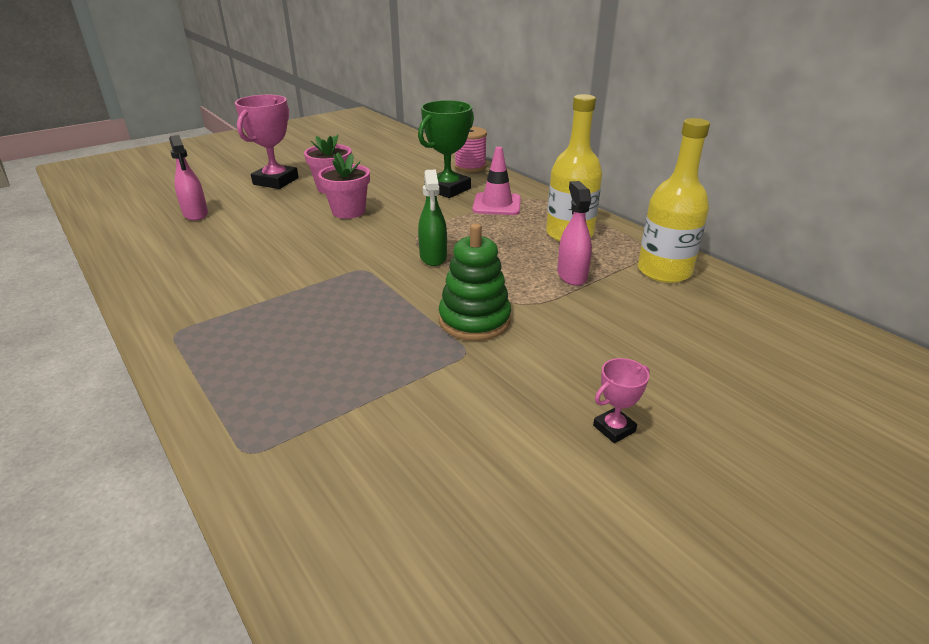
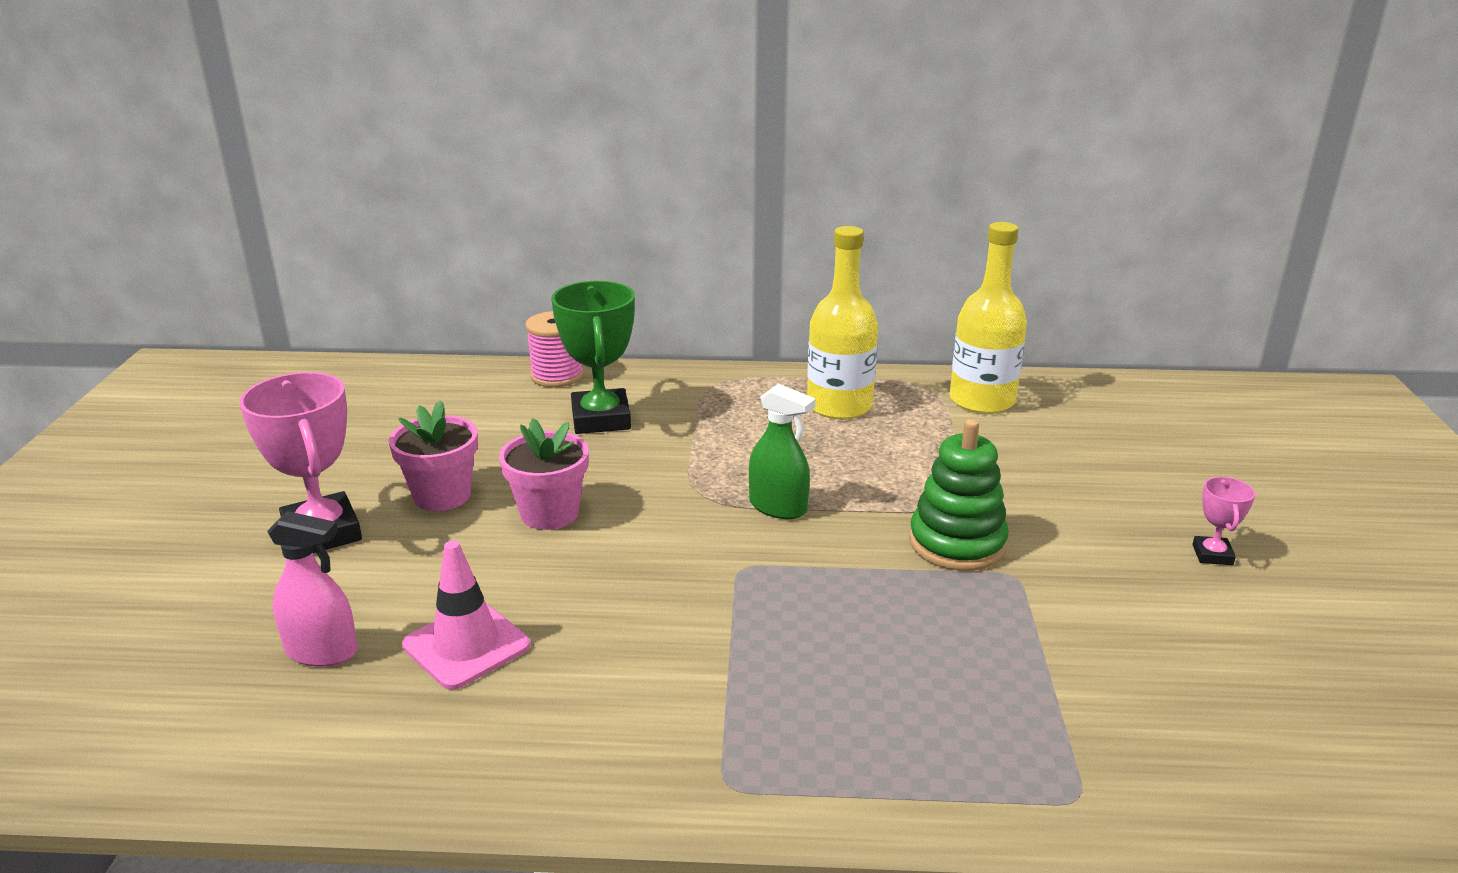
camera: 50 degrees left, 5 degrees down
(497, 204) = (699, 410): pink traffic cone -> pink traffic cone (466, 645)
(572, 275) = (931, 448): pink spray bottle -> none

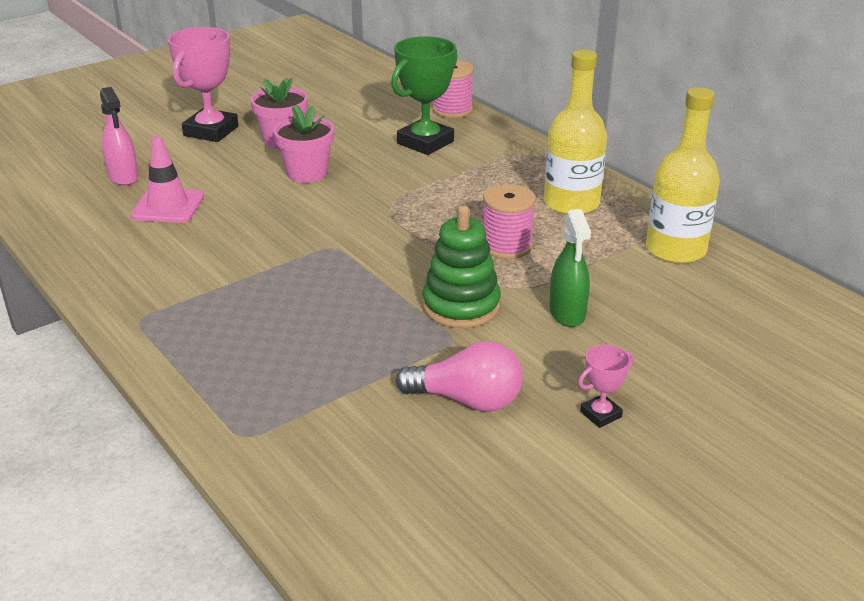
camera: 50 degrees right, 5 degrees up
(778, 507) = (412, 232): green spray bottle -> green spray bottle (567, 313)
(874, 470) = (506, 246): none -> pink spool
(1131, 614) = (467, 400): none -> pink light bulb

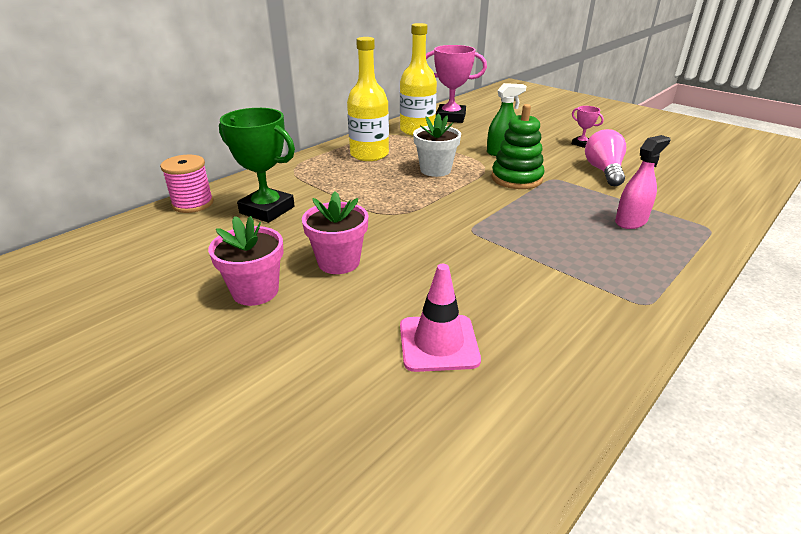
camera: 100 degrees left, 0 degrees up
(123, 177) = (371, 412): pink spray bottle -> pink spray bottle (631, 221)
(211, 131) = (216, 359): pink trophy -> pink trophy (450, 118)
(506, 246) = (435, 170): pink spool -> white flower pot

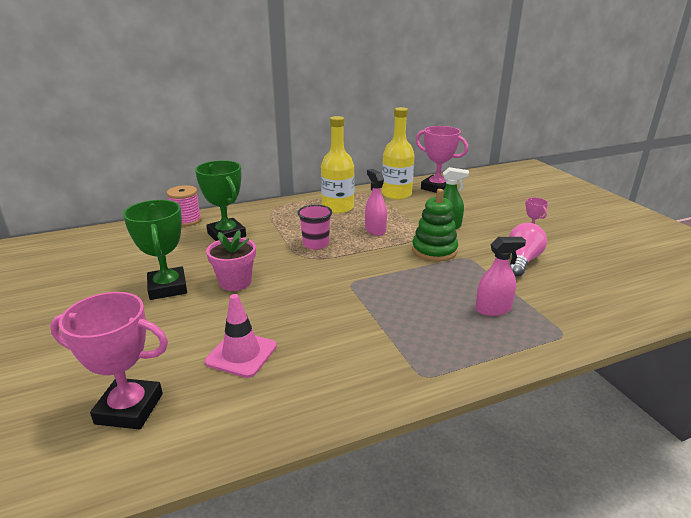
camera: 25 degrees right, 5 degrees down
(255, 291) = (167, 288): pink flower pot -> green trophy
(370, 462) = (129, 408): none -> pink trophy
(387, 197) = (316, 244): none -> pink cup
(435, 170) = (375, 230): white flower pot -> pink spray bottle

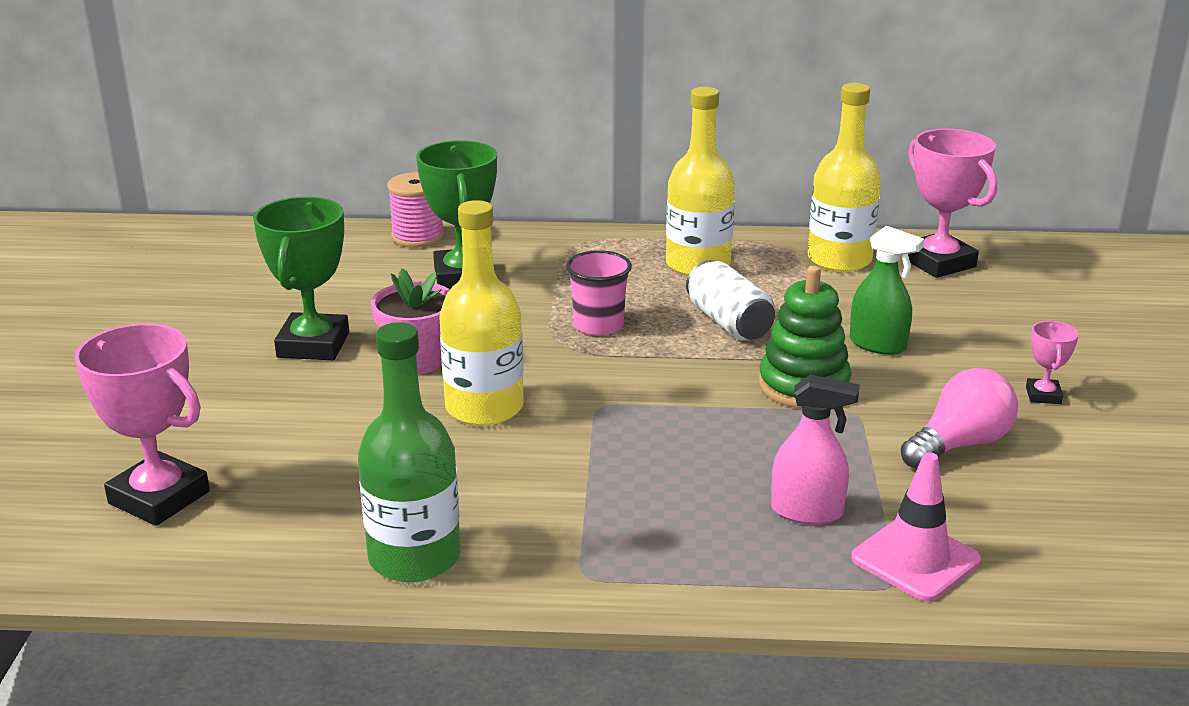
camera: 25 degrees right, 0 degrees up
(241, 354) = (347, 469): pink traffic cone -> pink traffic cone (915, 559)
(292, 298) = (484, 408): none -> yellow bottle
(323, 396) = (414, 557): none -> green bottle
(375, 230) = (729, 323): pink spray bottle -> white can

